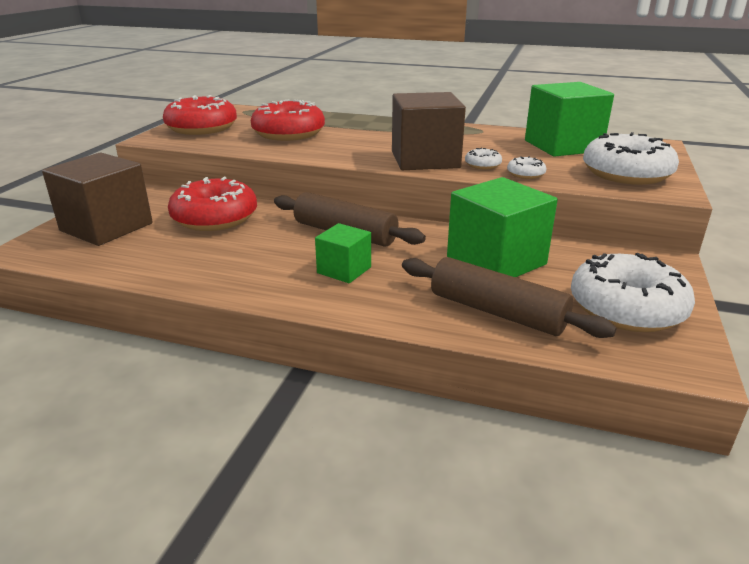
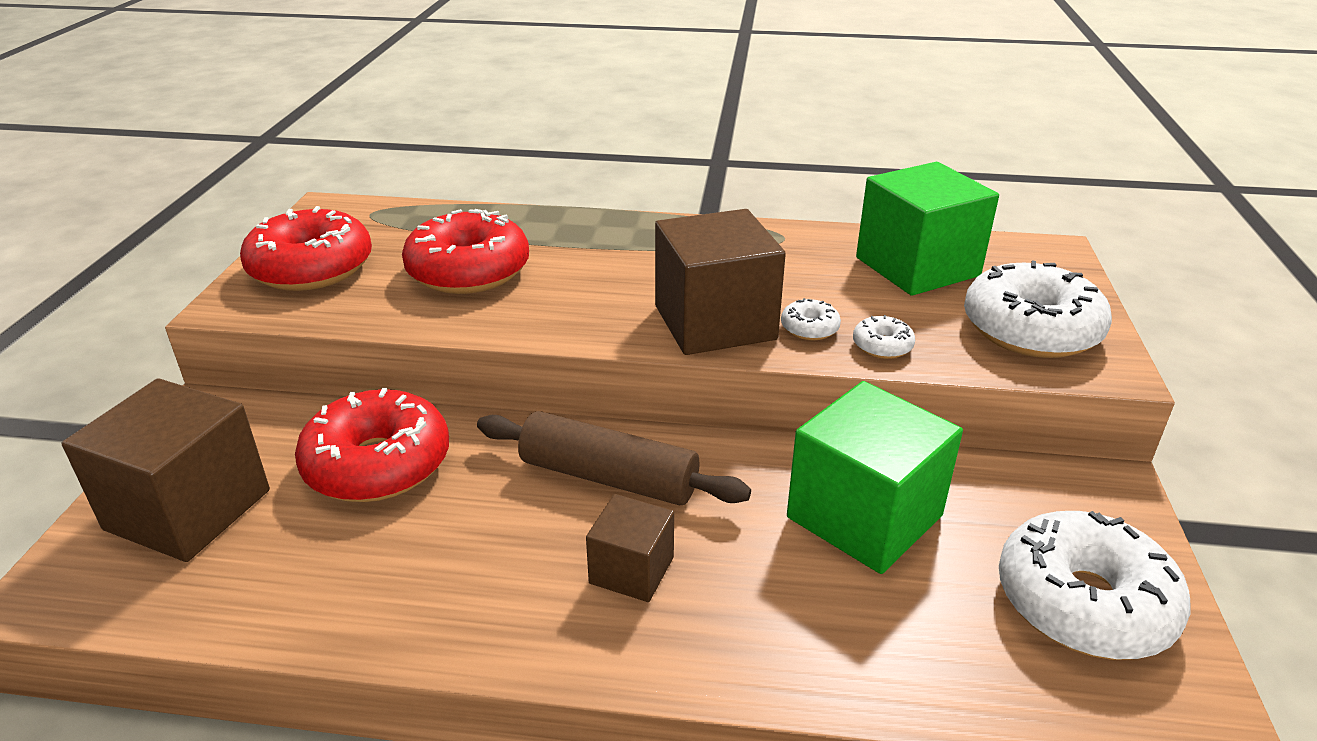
camera: 10 degrees left, 5 degrees up
(344, 270) = (631, 570): green cube -> brown cube
(497, 312) = (897, 639): brown rolling pin -> none

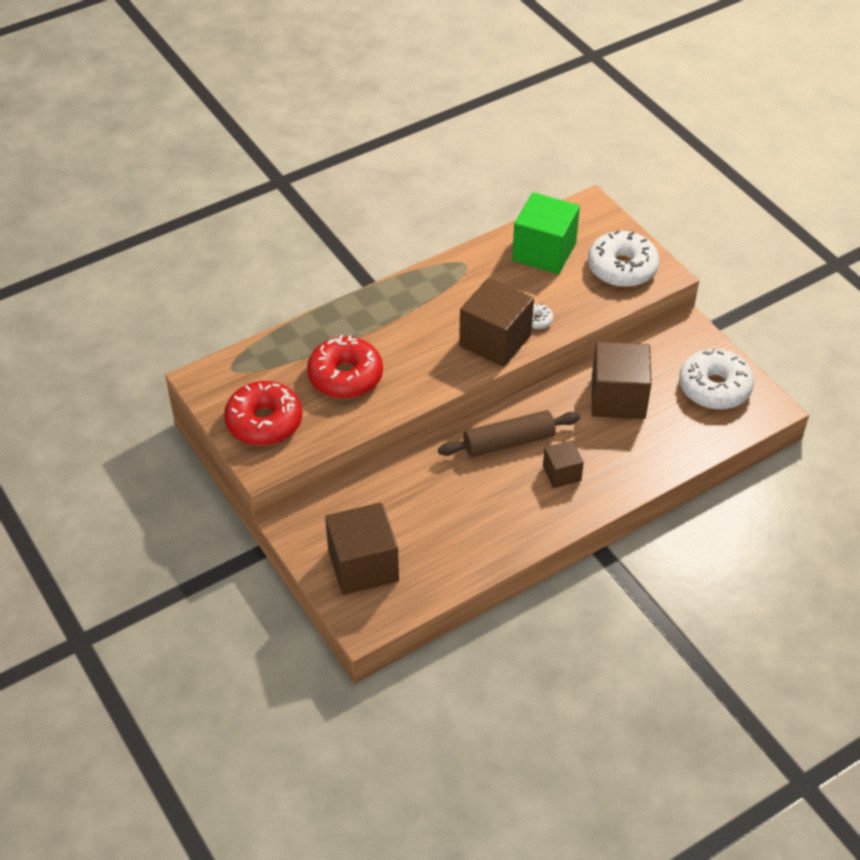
camera: 40 degrees left, 15 degrees up
(378, 464) = (409, 497): red donut -> none
(864, 516) = (618, 398): green cube -> brown cube
(882, 346) = (574, 313): white donut -> none

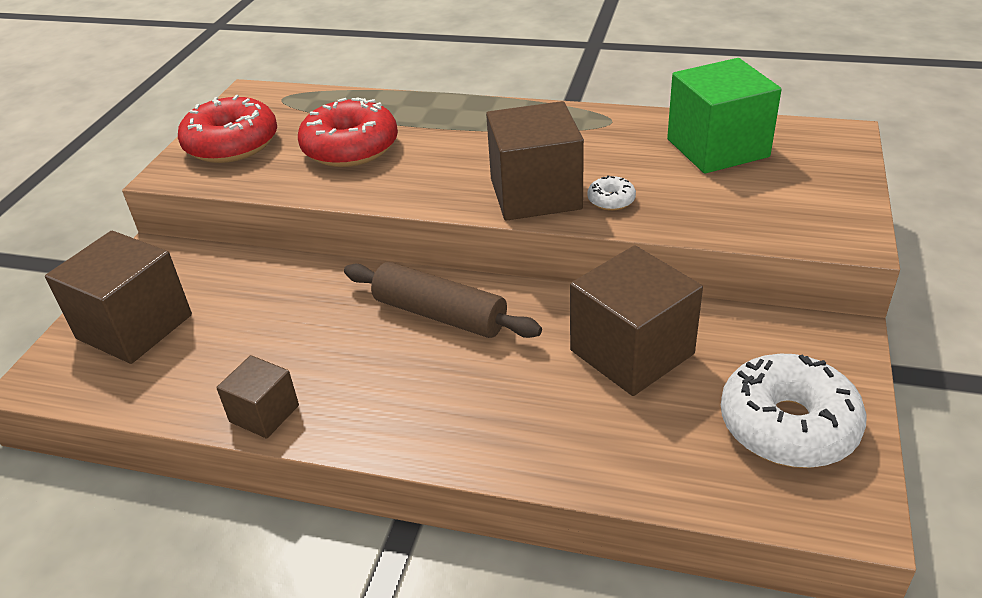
camera: 50 degrees right, 10 degrees down
(561, 473) = (444, 384): brown cube -> brown cube (264, 413)
(622, 268) = (797, 205): white donut -> none

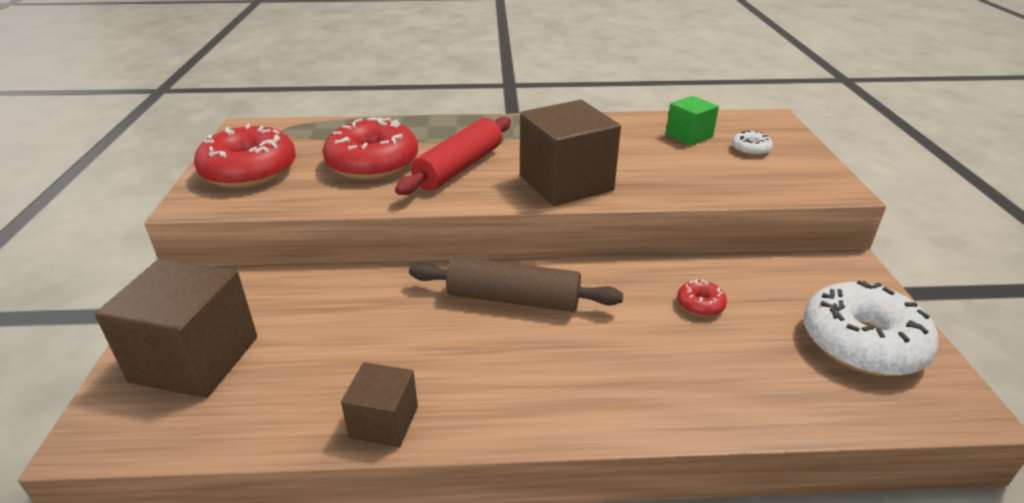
camera: 20 degrees left, 5 degrees down
(434, 162) = (459, 167): none -> red rolling pin
(611, 200) = (633, 181): white donut -> white donut (750, 149)
(631, 352) = (700, 305): brown cube -> red donut
(717, 148) = (689, 136): green cube -> green cube, size x0.54

